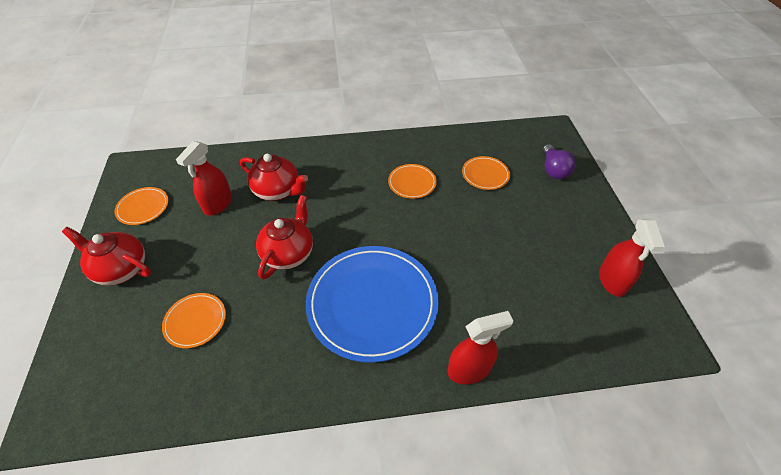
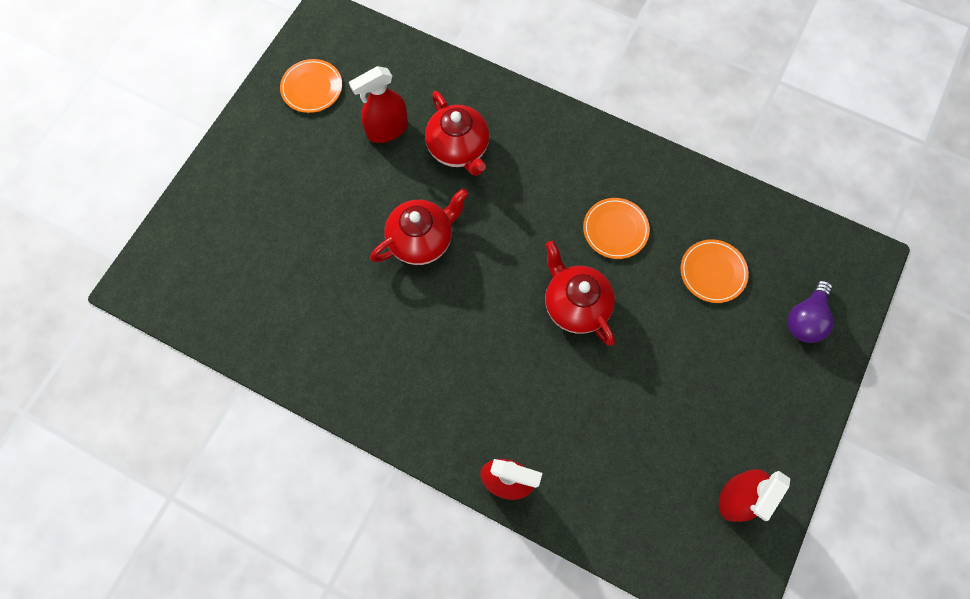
camera: 35 degrees right, 20 degrees up
(121, 269) = (258, 158): red teapot -> red teapot (575, 305)
(195, 321) = (294, 262): orange plate -> none
(372, 303) = (465, 352): blue plate -> none

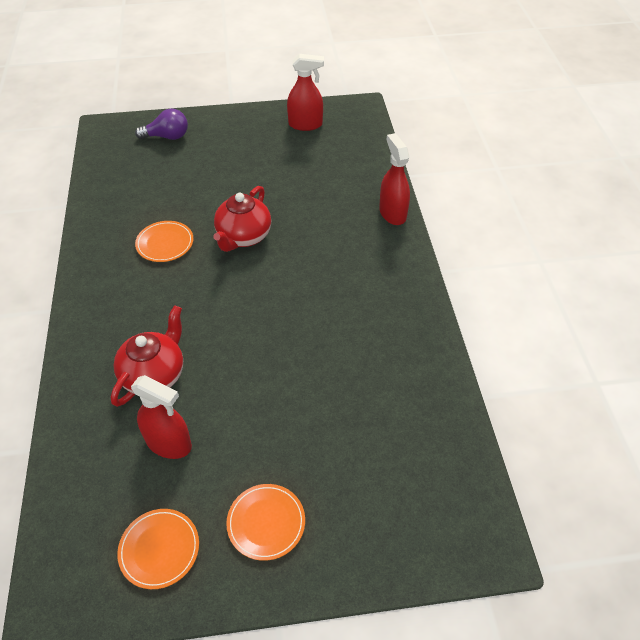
camera: 125 degrees left, 20 degrees down
(421, 240) = (262, 350): red teapot -> none
(713, 272) = (163, 184): orange plate -> orange plate (266, 522)

